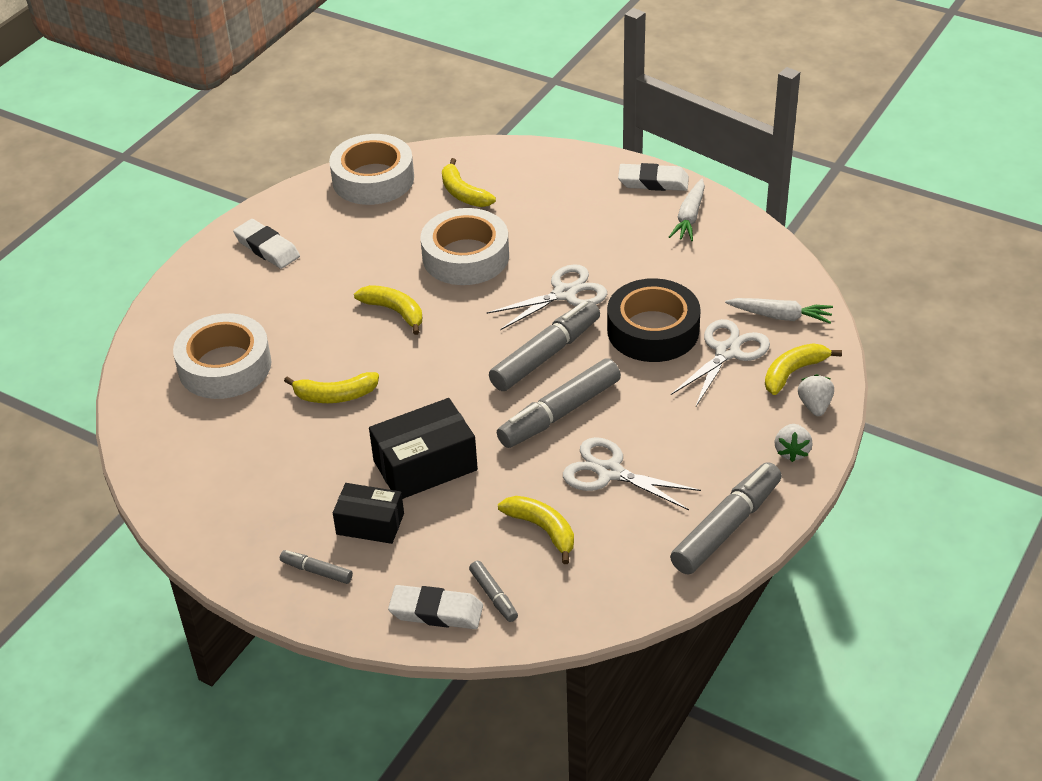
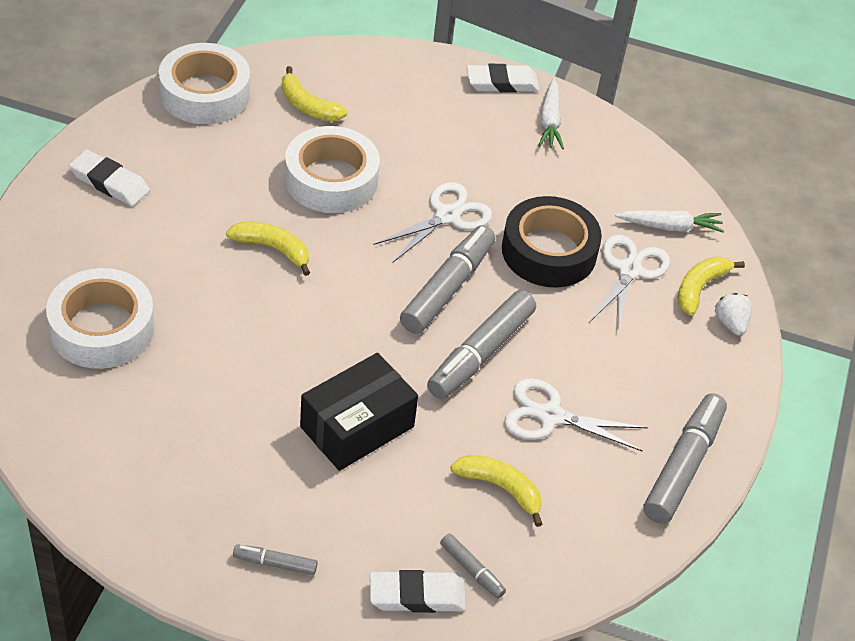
camera: 20 degrees left, 5 degrees up
(335, 395) = (236, 353): yellow banana -> none
(370, 524) = (317, 501): black box -> none
(791, 451) = (722, 376): white strawberry -> none

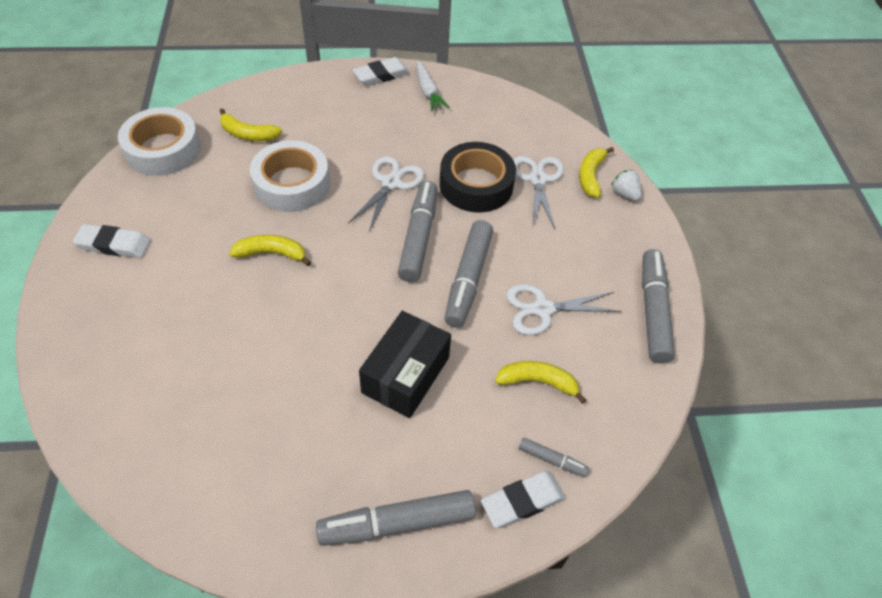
camera: 20 degrees left, 5 degrees up
(102, 328) = (158, 371): white tape -> none
(275, 563) = (397, 523): grey marker -> grey marker, size x2.07
(669, 226) = (547, 139): white carrot -> none

